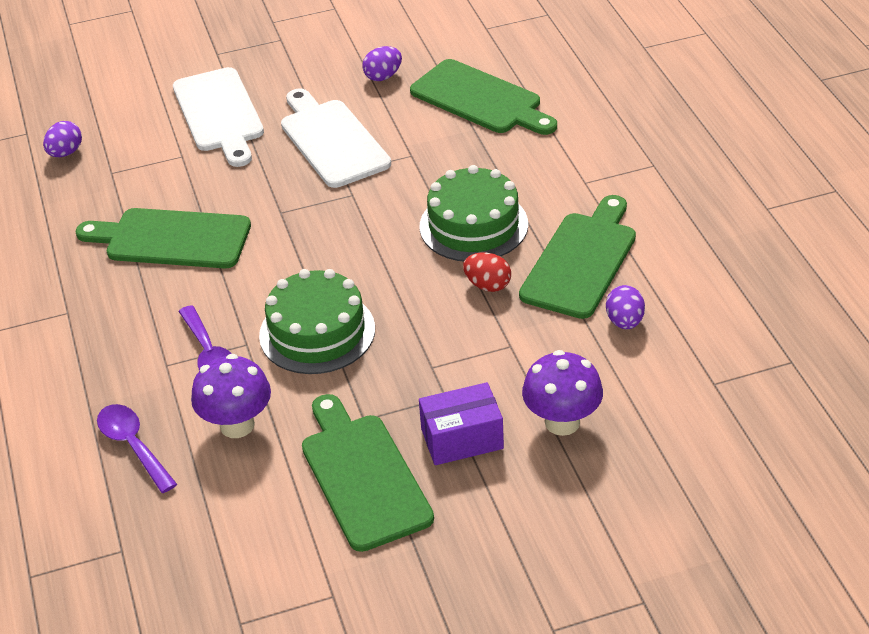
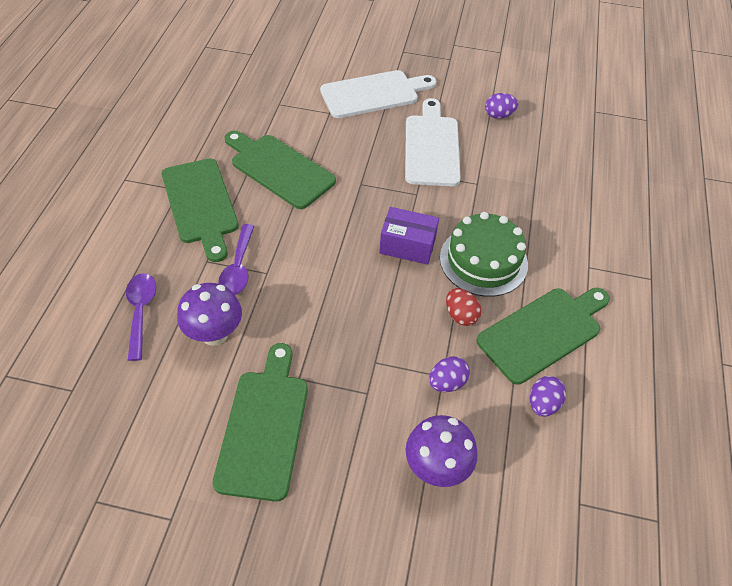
camera: 25 degrees right, 10 degrees up
(65, 153) = (263, 78): purple egg -> purple egg (447, 383)
(219, 114) = (373, 94): white cutting board -> white cutting board turned 120 degrees counterclockwise
(317, 332) = (318, 289): green cake -> none
(462, 438) = (354, 437): purple box -> purple box (407, 246)
(480, 99) = (554, 163): green cutting board -> green cutting board (200, 204)

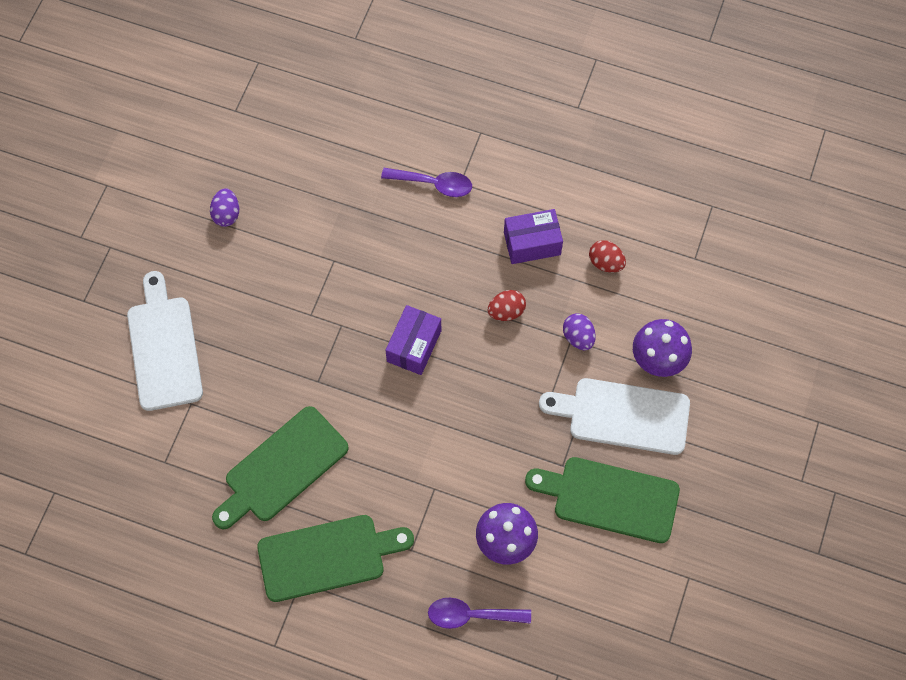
camera: 80 degrees left, 15 degrees up
(238, 268) = (425, 517): purple spoon -> purple spoon (434, 184)
(432, 147) = (269, 297): white cutting board -> white cutting board (623, 415)
(483, 261) = (442, 277): green cake -> none
(543, 332) = (532, 243): green cutting board -> purple box
(543, 404) = (605, 263): purple egg -> red egg

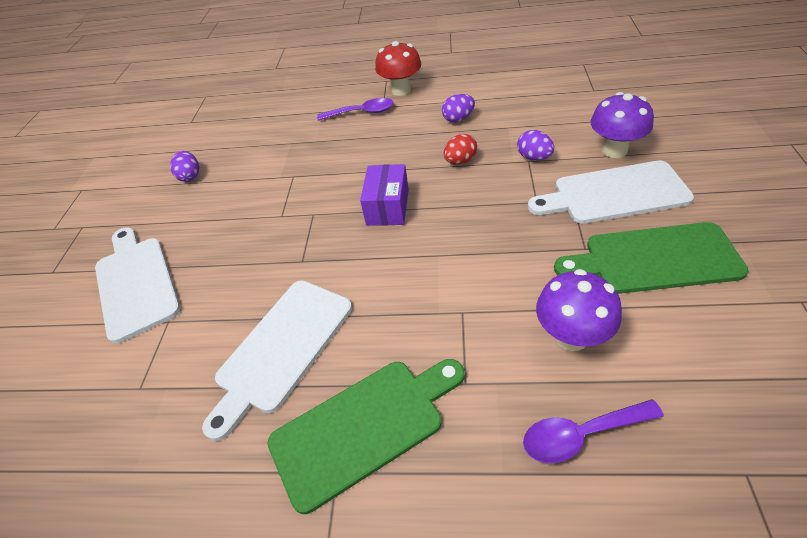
camera: 10 degrees left, 20 degrees down
(282, 468) = (282, 348): green cutting board -> white cutting board
(491, 160) = (401, 90): none -> red mushroom
(532, 243) = (458, 119): purple box -> purple egg
(605, 263) = (525, 112): red egg -> none

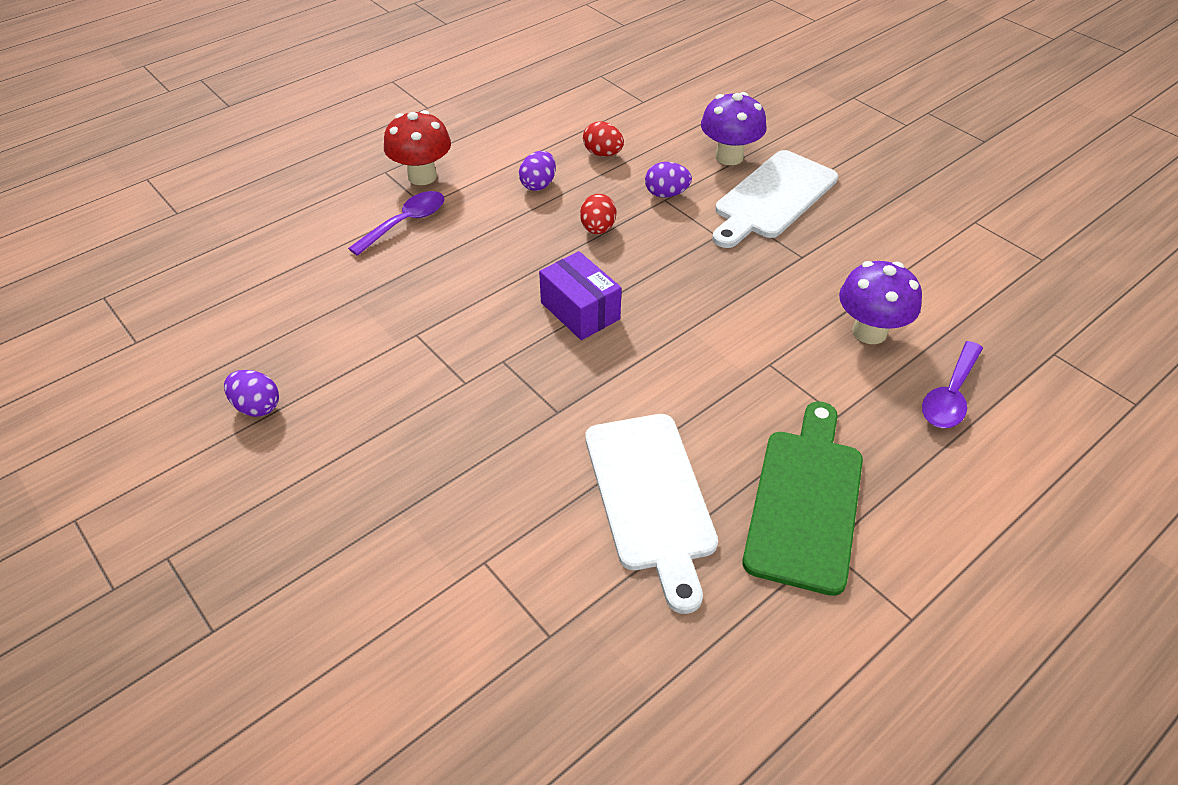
camera: 50 degrees left, 0 degrees up
(136, 283) = (376, 557): white cutting board -> none
(522, 115) = (603, 154): none -> red egg
(654, 259) = (859, 239): green cutting board -> none

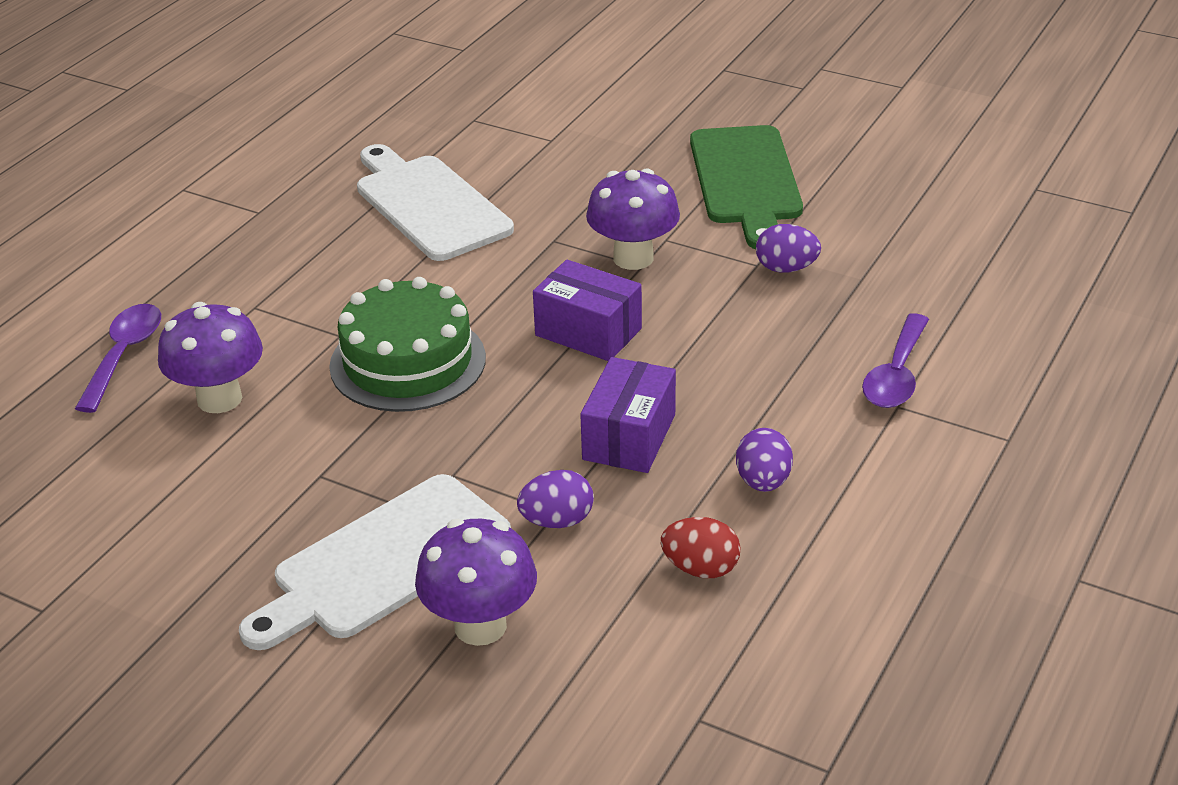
camera: 160 degrees right, 10 degrees down
(257, 406) = (848, 175): purple egg -> purple egg (786, 268)
(422, 176) = (946, 446): red mushroom -> none
(504, 370) = (633, 258): none -> purple mushroom
(597, 229) = (629, 437): red egg -> purple box
(722, 323) = (408, 362): none -> green cake
(772, 198) = (383, 562): white cutting board -> white cutting board turned 150 degrees counterclockwise
(805, 501) = (281, 235): green cutting board -> green cutting board (745, 181)

